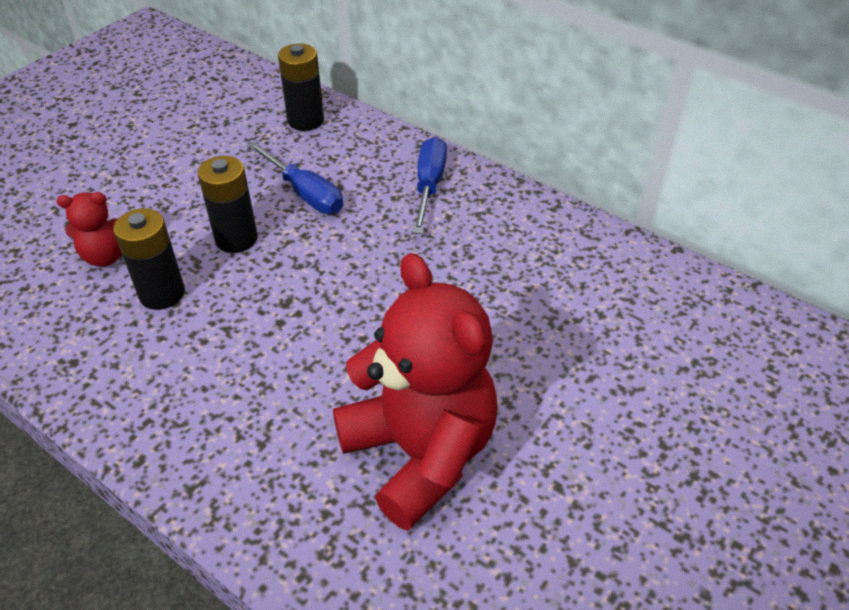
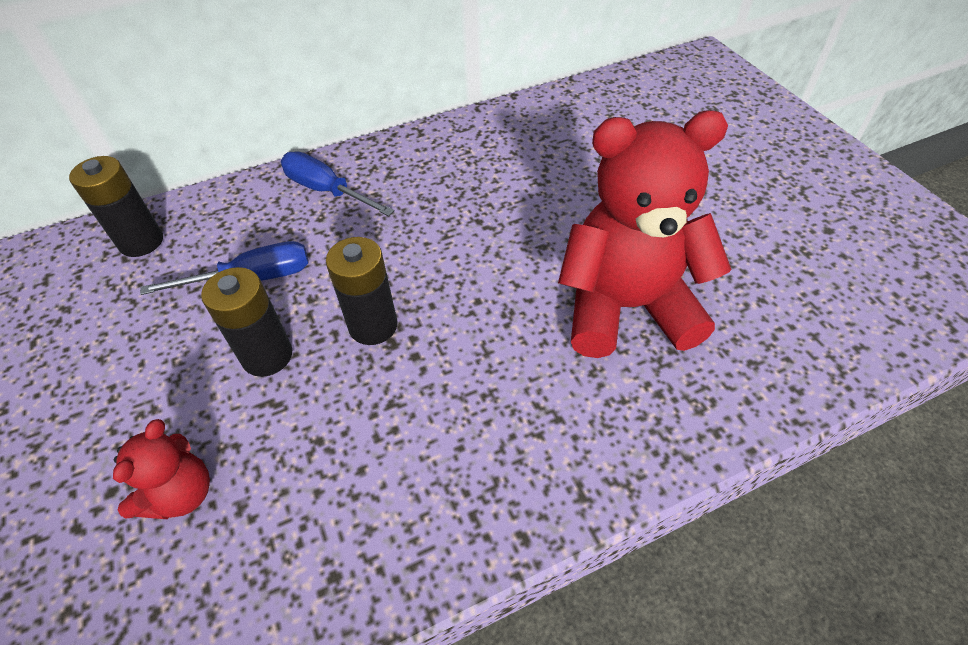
camera: 60 degrees left, 5 degrees up
(162, 293) = (294, 450): black battery -> black battery (373, 326)

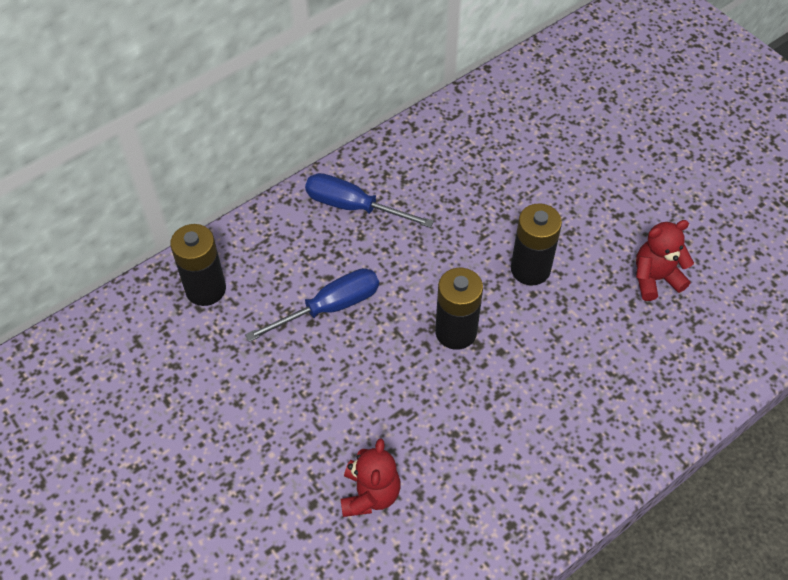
camera: 15 degrees left, 5 degrees up
(267, 356) = (380, 374): black battery -> black battery (530, 269)
(626, 307) = (655, 278): red teddy bear -> red teddy bear, size x0.47

